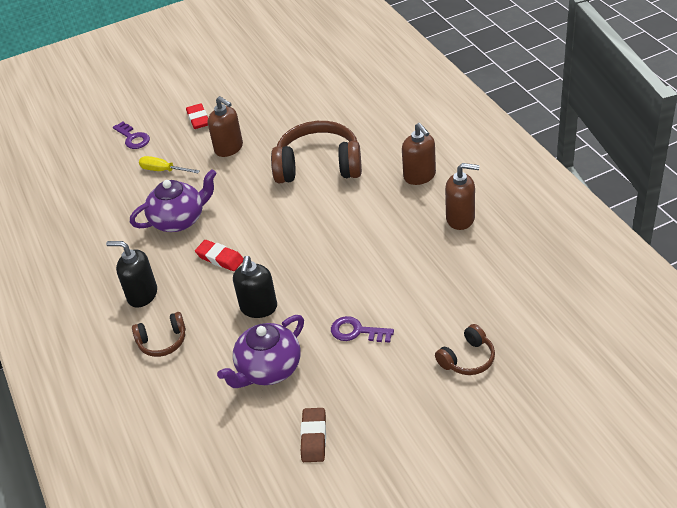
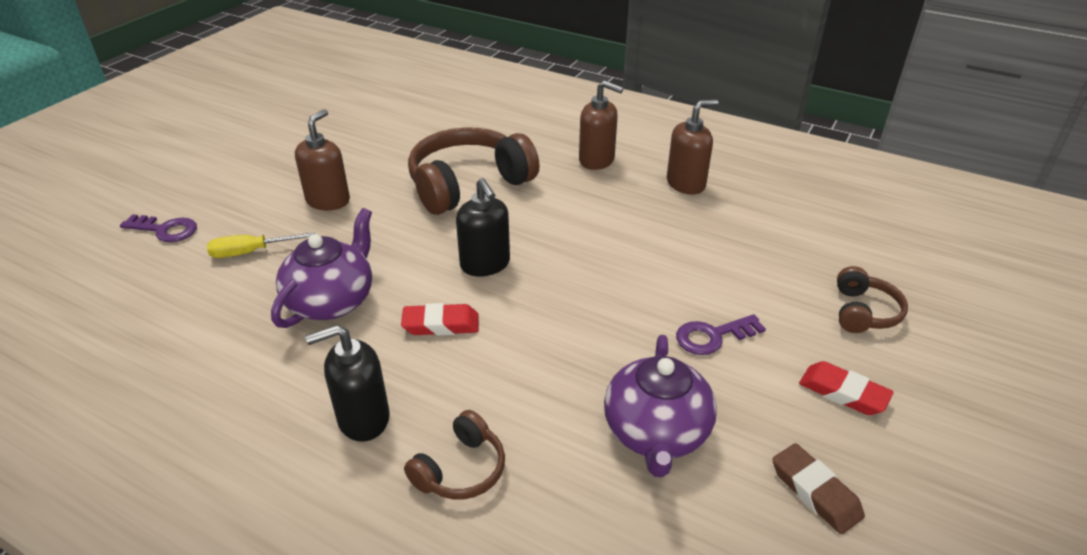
camera: 40 degrees left, 5 degrees down
(198, 119) = (252, 183): red eraser -> red eraser (843, 393)
(229, 148) = (328, 200): brown soap dispenser -> brown soap dispenser turned 75 degrees counterclockwise
(258, 308) = (559, 362): black soap dispenser -> black soap dispenser (485, 264)

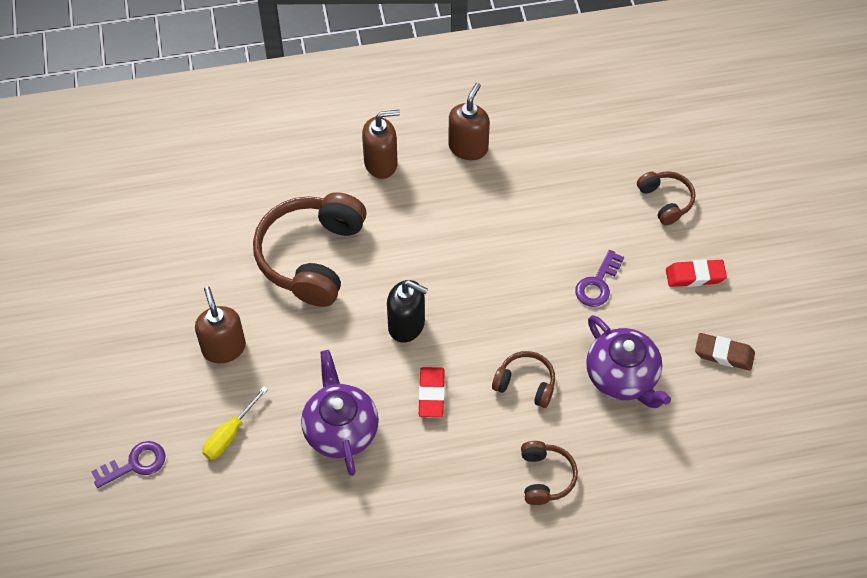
camera: 40 degrees left, 20 degrees up
(363, 418) = (460, 490): black soap dispenser -> none
(441, 324) = (431, 394): red eraser -> red eraser turned 45 degrees counterclockwise
(540, 372) = (525, 384): none -> brown headphones

